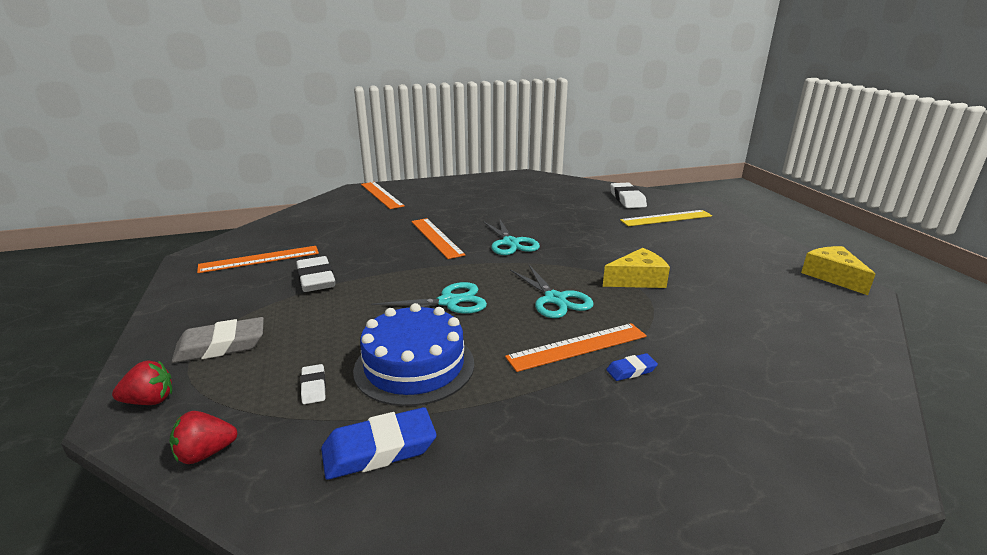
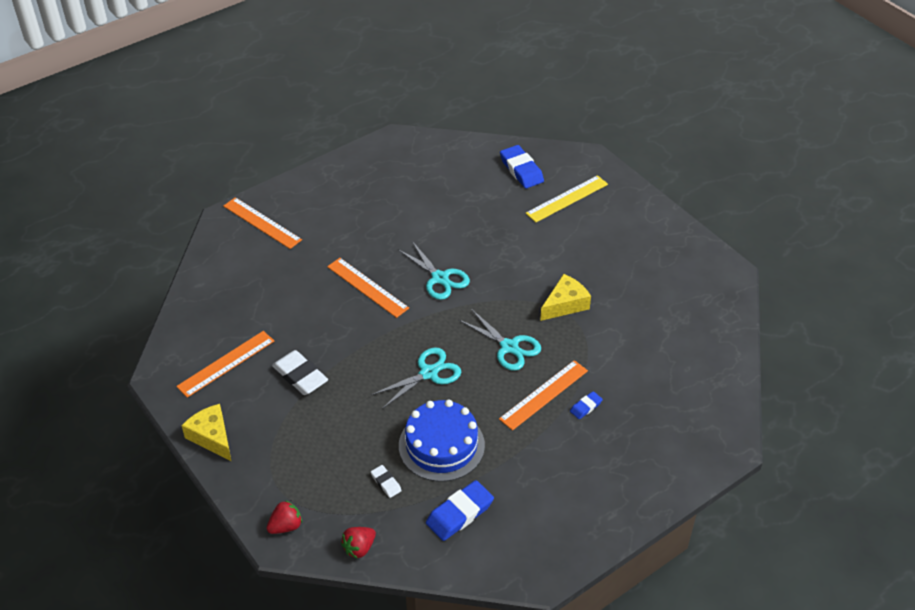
camera: 20 degrees left, 20 degrees up
(221, 346) = (288, 468): grey eraser -> none
(627, 199) = (521, 170): white eraser -> blue eraser
(832, 276) = (712, 259): yellow cheese -> yellow cheese (212, 437)

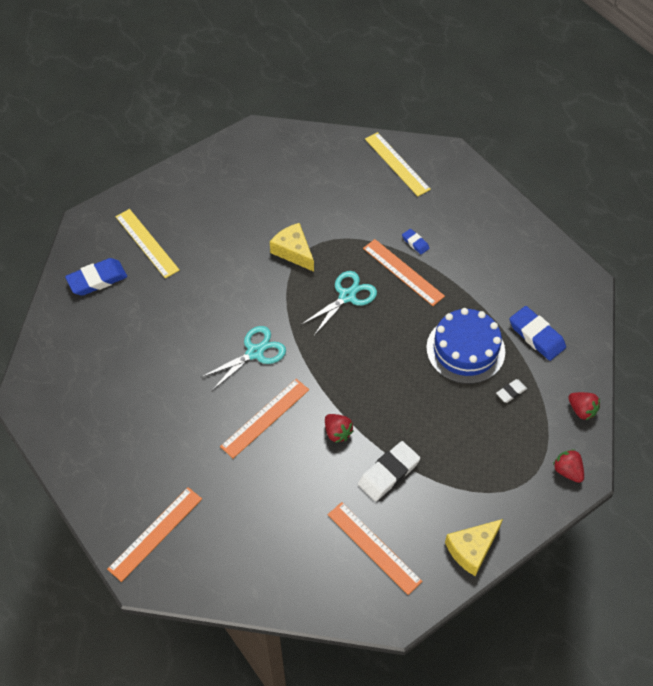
camera: 90 degrees left, 10 degrees up
(347, 338) = (337, 432): none -> red strawberry
(428, 373) = (381, 361): turquoise scissors -> none
(704, 394) = (397, 164): none -> yellow ruler

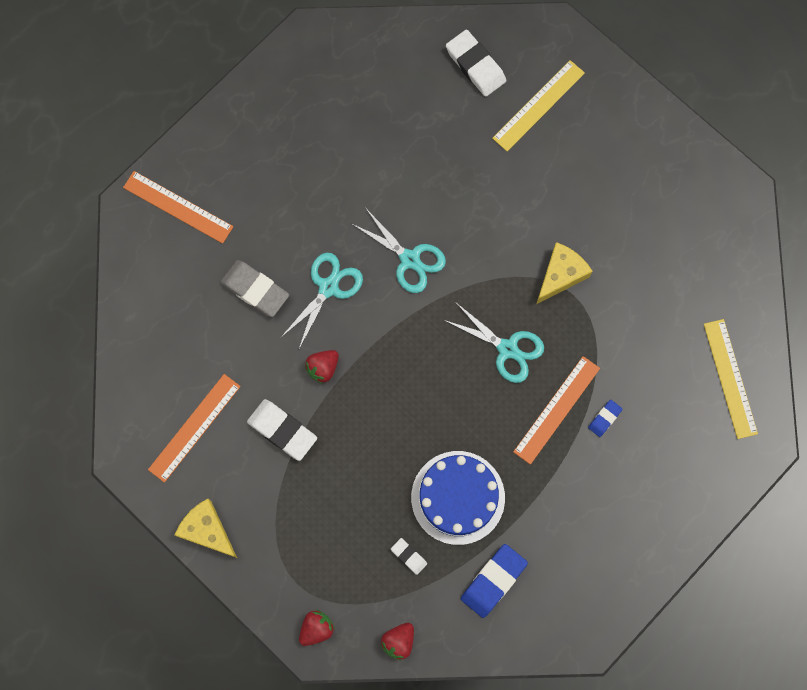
camera: 80 degrees right, 20 degrees up
(97, 279) = (475, 65): blue eraser -> white eraser
(253, 477) = (255, 290): none -> grey eraser
(265, 418) = (328, 287): orange ruler -> turquoise scissors
(397, 164) = (730, 378): yellow ruler -> yellow ruler turned 60 degrees counterclockwise

